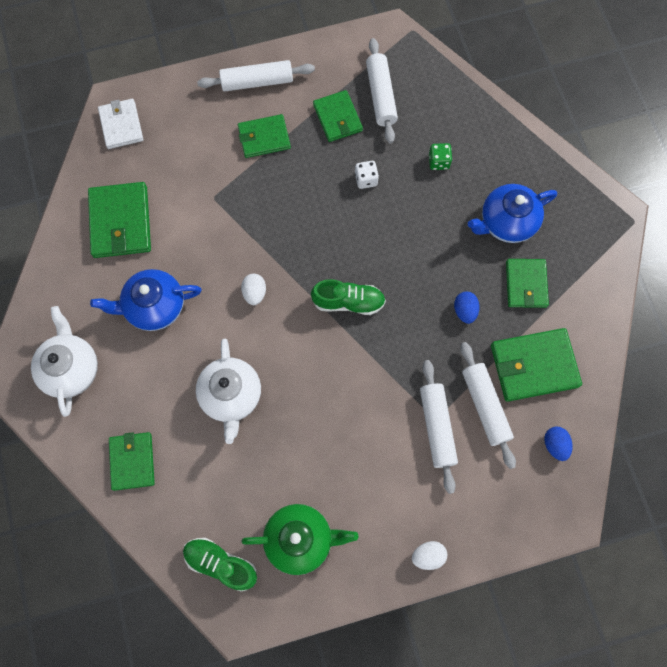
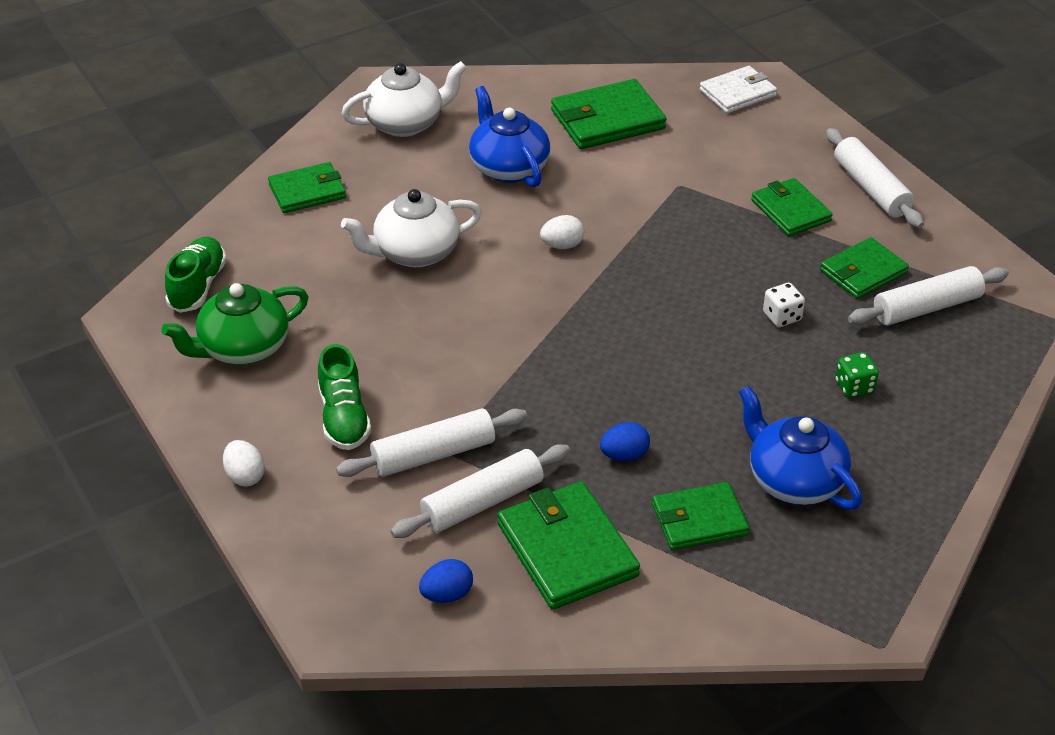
camera: 75 degrees right, 30 degrees down
(300, 539) = (243, 348): green teapot -> green teapot turned 75 degrees clockwise
(348, 302) = (586, 333): green shoe -> green shoe (344, 418)

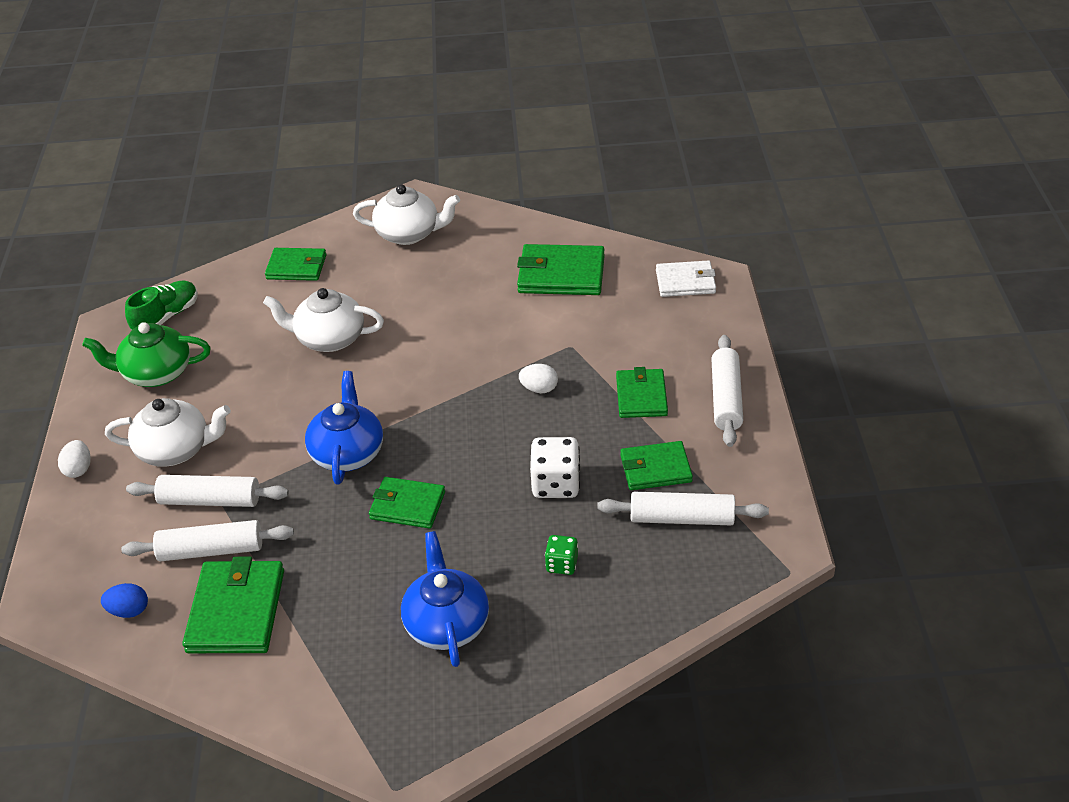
camera: 30 degrees right, 0 degrees up
(344, 418) = (176, 449): green shoe -> white teapot
(508, 167) = (452, 291): blue teapot -> blue teapot (347, 453)
(562, 245) = (438, 367): white egg -> white egg (539, 389)
(624, 455) = (339, 553): blue egg -> none
(699, 520) = (348, 626): green wallet -> green wallet (407, 505)
(782, 317) = (556, 484): white dice -> white dice, size x1.68

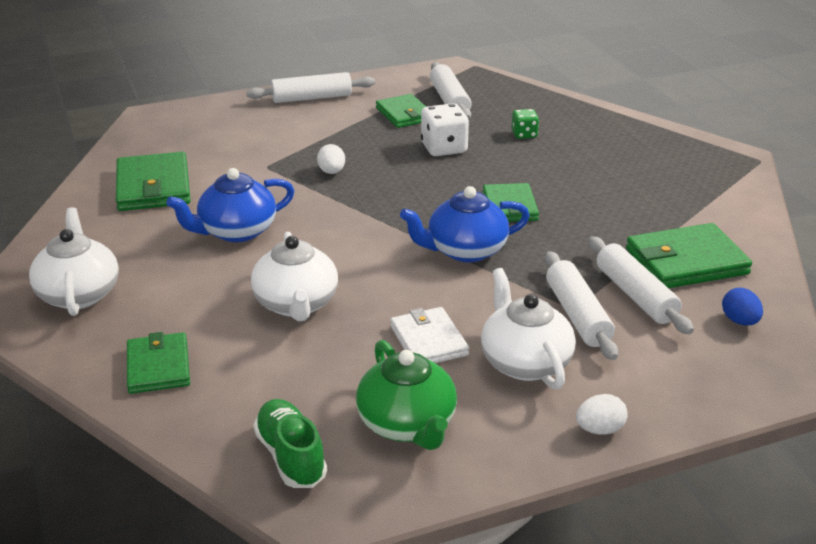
camera: 110 degrees left, 10 degrees down
(166, 317) = (291, 456): green shoe -> green shoe turned 45 degrees clockwise
(446, 623) = (614, 167): blue teapot -> blue teapot (236, 231)
(641, 396) = (322, 128): green wallet -> none
(685, 282) = (158, 128): white wallet -> white wallet (428, 340)

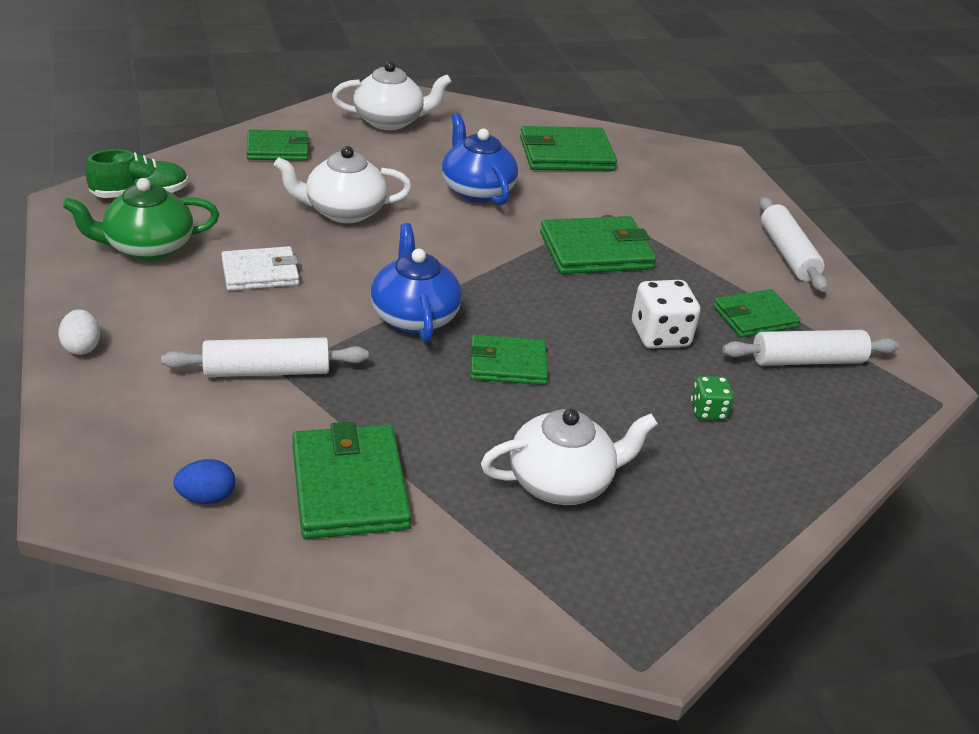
camera: 90 degrees right, 5 degrees up
(331, 172) = (596, 251): white egg -> green wallet
(524, 362) = (202, 321): white teapot -> white teapot (562, 481)
(635, 295) = (289, 423): white rolling pin -> none

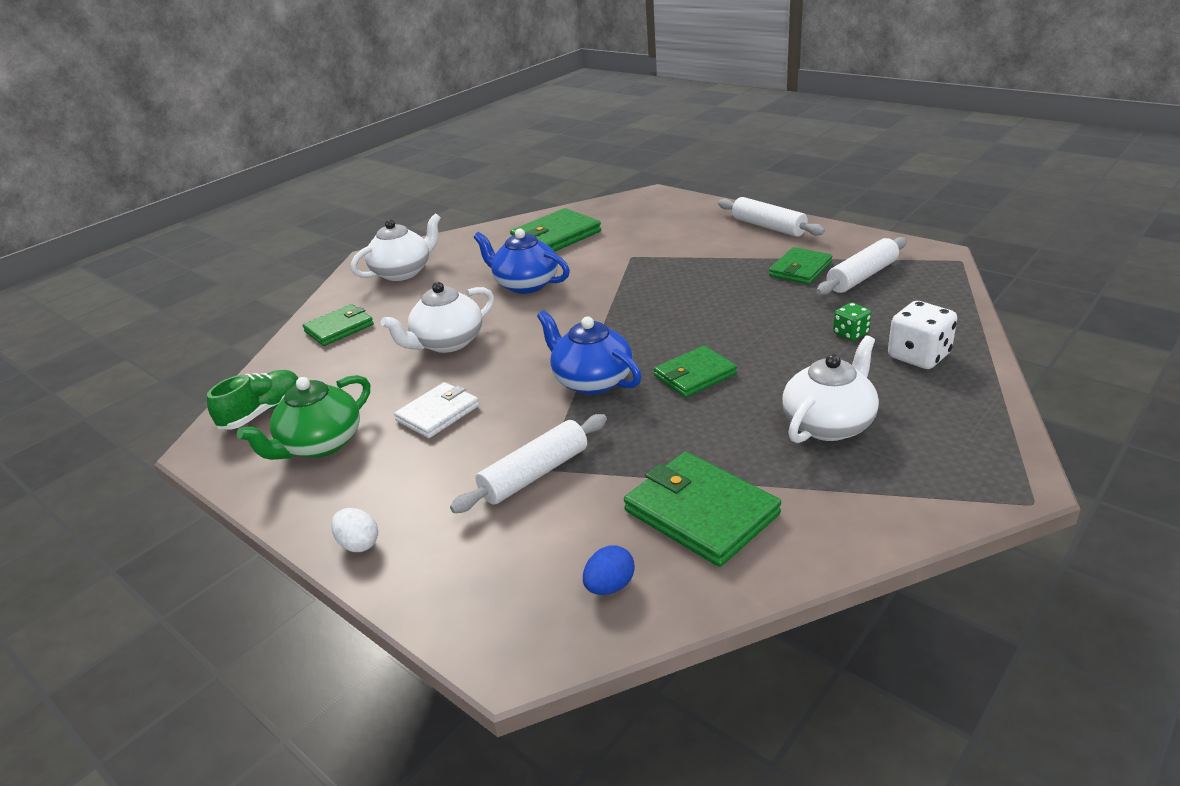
camera: 25 degrees left, 5 degrees down
(596, 251) = (655, 281): green wallet -> none
(660, 335) = (762, 308): white dice -> white dice (918, 356)

